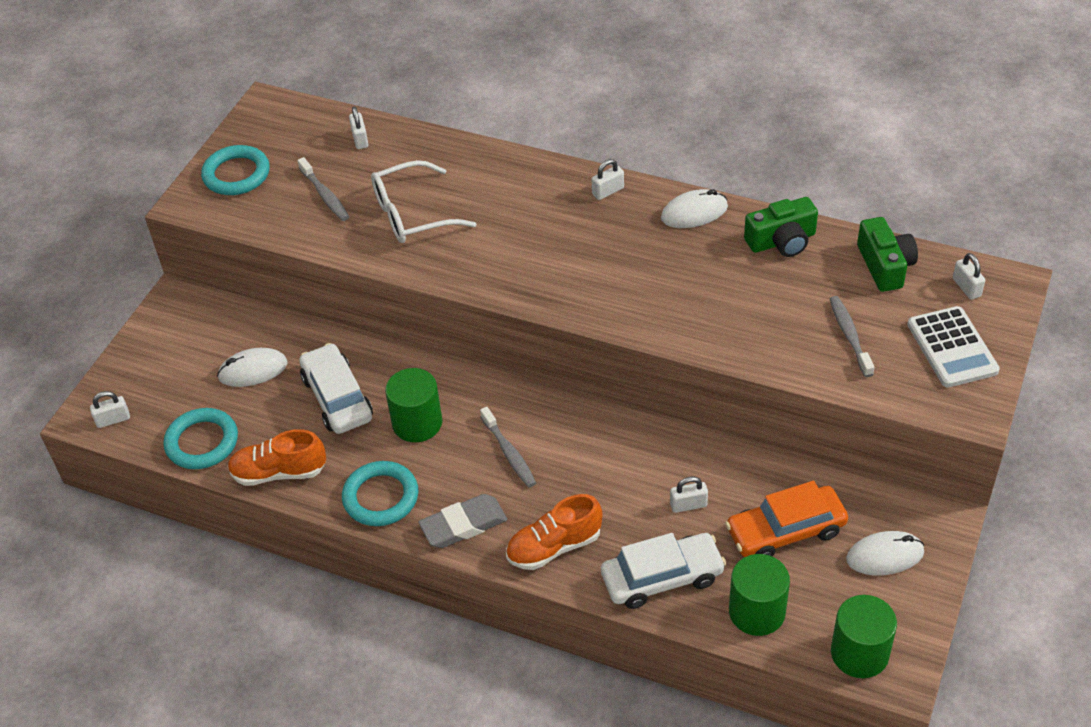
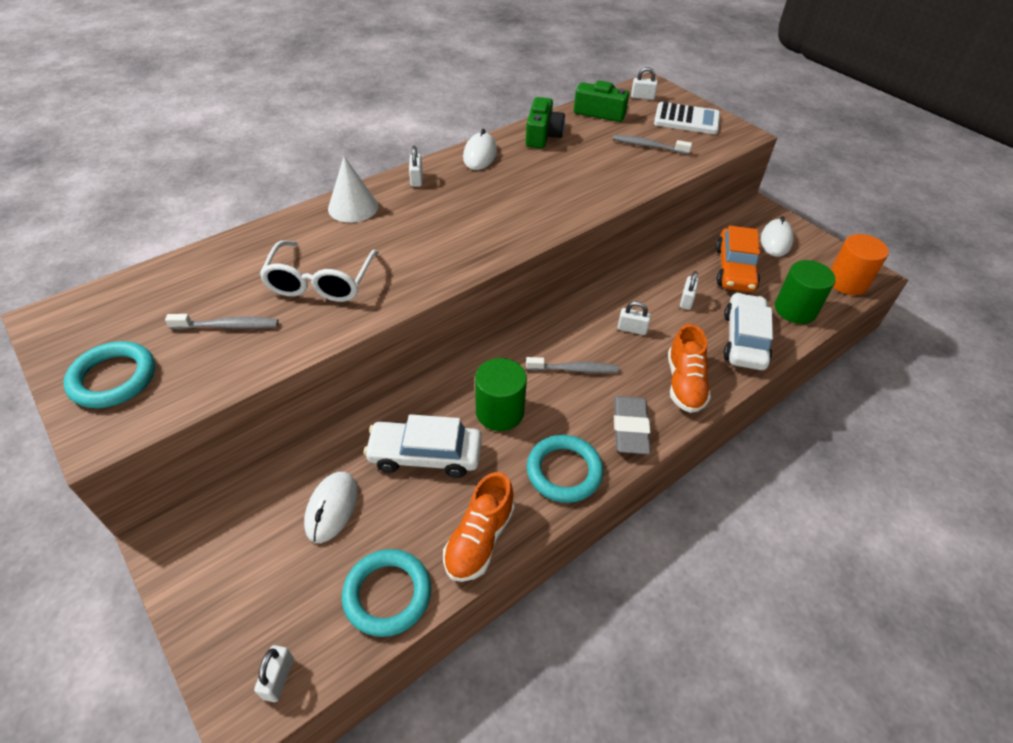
camera: 65 degrees left, 0 degrees up
(360, 139) = (187, 276): white padlock -> white padlock (632, 329)
(527, 175) = (353, 207): none -> white cone
(859, 653) = (847, 282): green cylinder -> orange cylinder

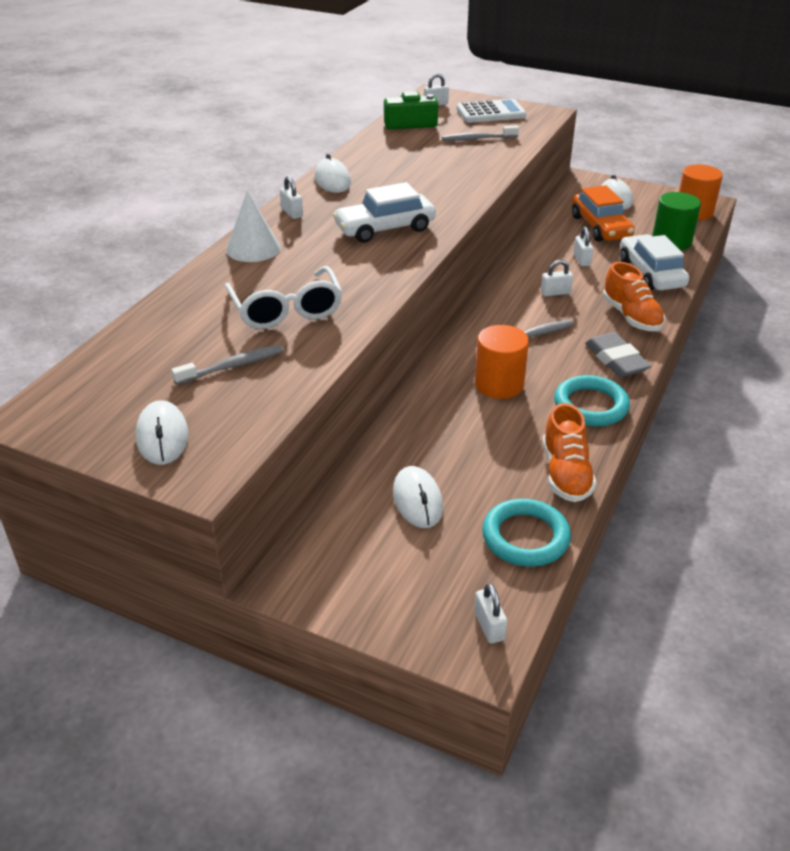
camera: 25 degrees left, 10 degrees down
(113, 378) = (162, 436): turquoise ring -> white mouse
(425, 455) = (464, 435): white car -> white car (385, 228)
(500, 412) = (499, 384): green cylinder -> orange cylinder
(542, 135) = (375, 152): green camera -> none

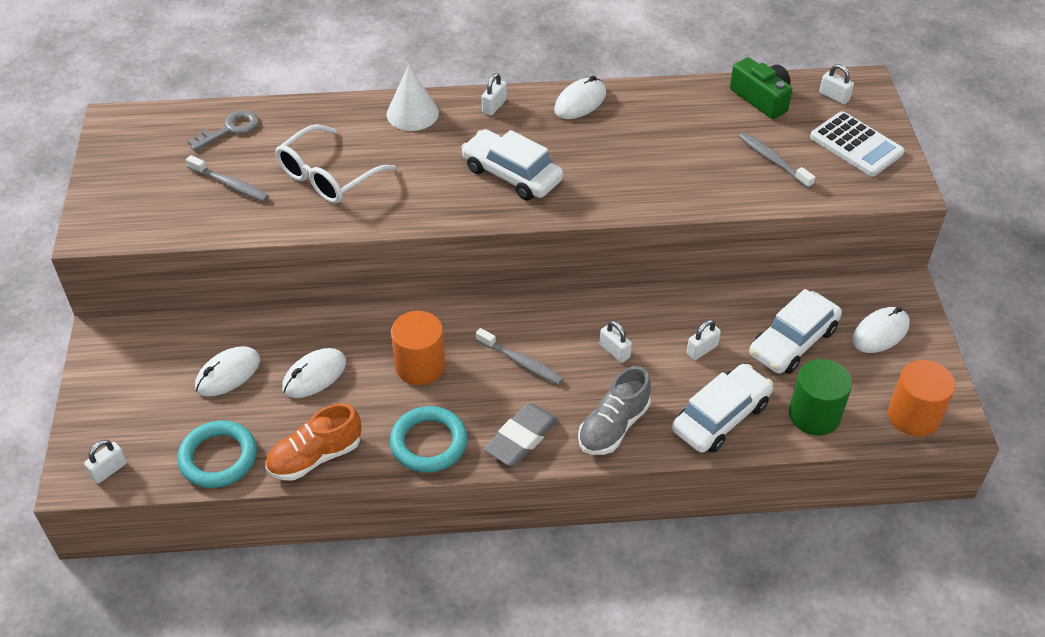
camera: 60 degrees right, 10 degrees up
(147, 346) = (230, 129): none -> grey key
(162, 436) = (125, 192): white mouse -> white mouse (314, 375)
(600, 227) = (793, 342): orange car -> white car
(631, 316) = (613, 426): orange shoe -> grey shoe

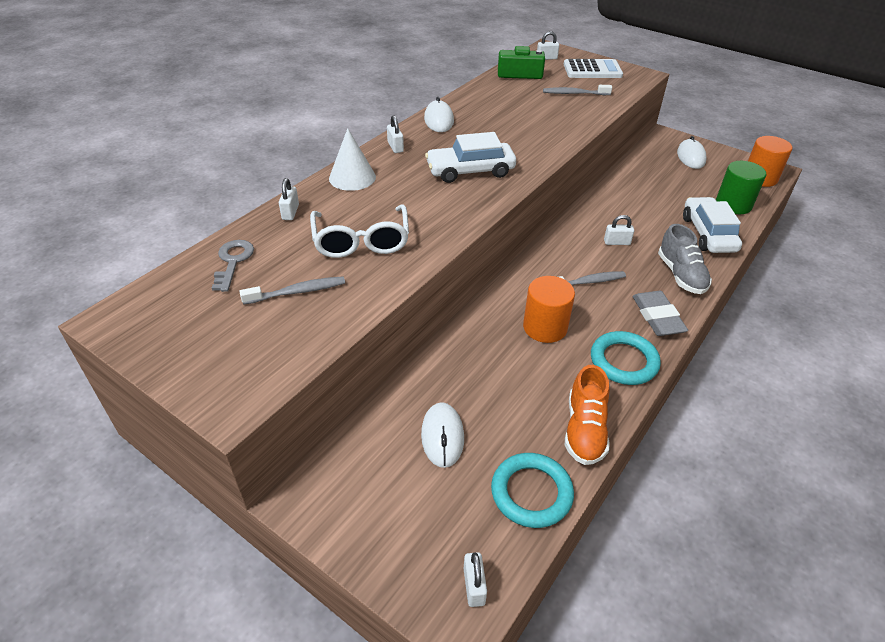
camera: 50 degrees left, 5 degrees down
(314, 375) = (498, 386): white mouse -> none
(702, 349) = (647, 213): white padlock -> white padlock (290, 212)
(793, 342) = (671, 183): white car -> none

